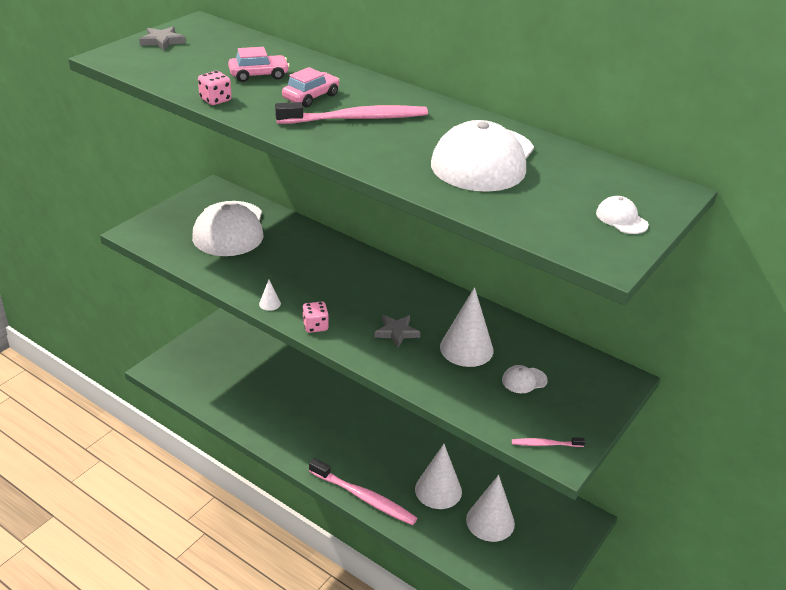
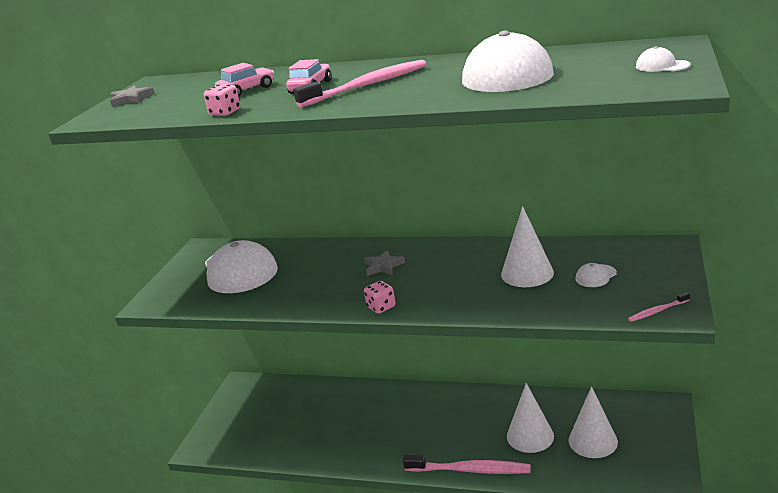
camera: 15 degrees left, 10 degrees down
(270, 303) = (324, 306): white cone -> none
(396, 332) = (457, 285): grey star -> grey star (383, 266)

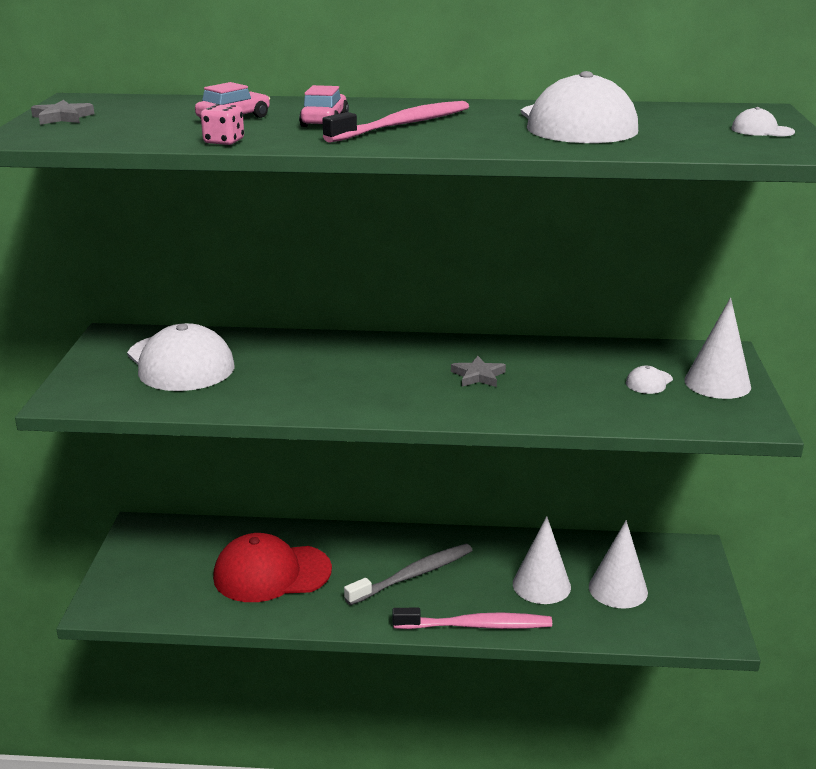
camera: 15 degrees left, 0 degrees up
(325, 422) = (271, 573): none -> red cap
(381, 307) = (394, 411): pink dice -> none
(383, 266) = (379, 364): grey star -> grey star (478, 376)
(430, 425) = (413, 575): none -> grey toothbrush
(527, 273) = (565, 377): white cone -> white cone (717, 383)
(657, 311) = (733, 420): pink toothbrush -> none

